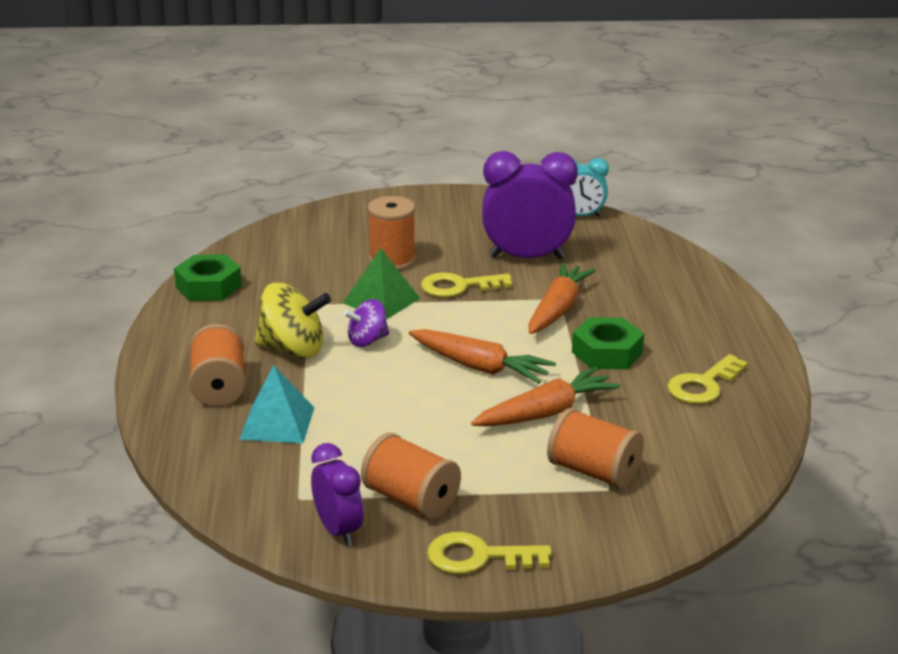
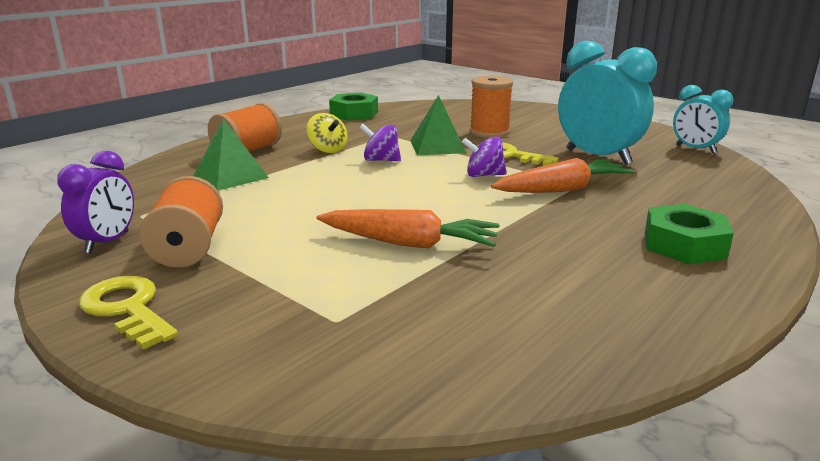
camera: 45 degrees right, 5 degrees down
(277, 423) = (230, 176): turquoise pyramid -> green pyramid
(293, 349) = (328, 149): yellow spinning top -> yellow spinning top, size x0.62
(479, 320) = (484, 175): none -> purple spinning top
(479, 367) = (422, 198): orange carrot -> none
(526, 257) = (598, 157): purple clock -> turquoise clock
(593, 472) = (353, 301): orange spool -> none
(607, 352) = (550, 228): green nut -> green nut (684, 245)
(703, 385) = (606, 288): yellow key -> none

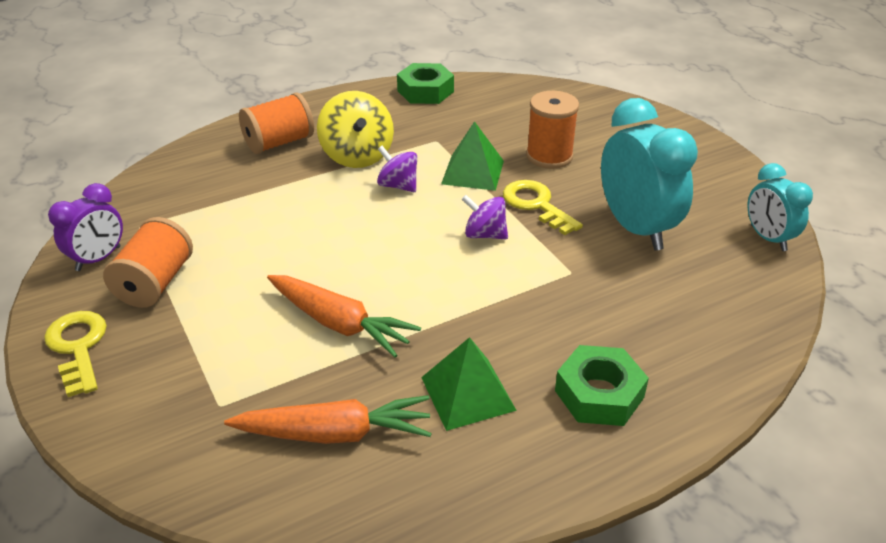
camera: 20 degrees right, 15 degrees up
(230, 176) = (242, 183): green pyramid -> green pyramid (468, 393)
(328, 149) = (357, 156): yellow spinning top -> yellow spinning top, size x1.63
(561, 189) = (547, 277): orange carrot -> orange carrot (334, 433)

